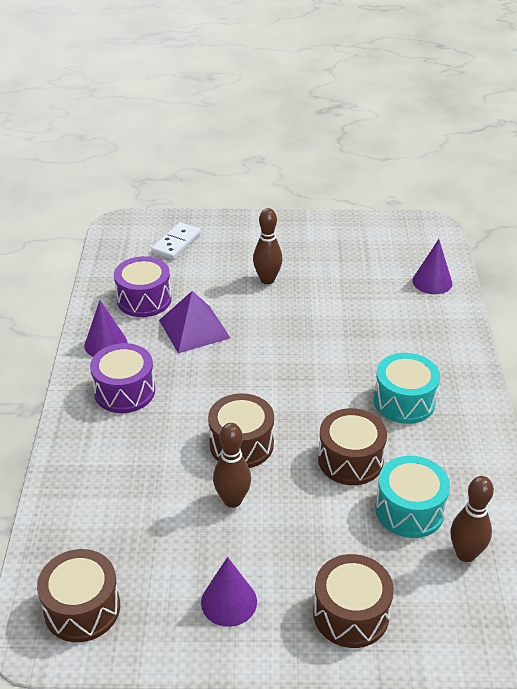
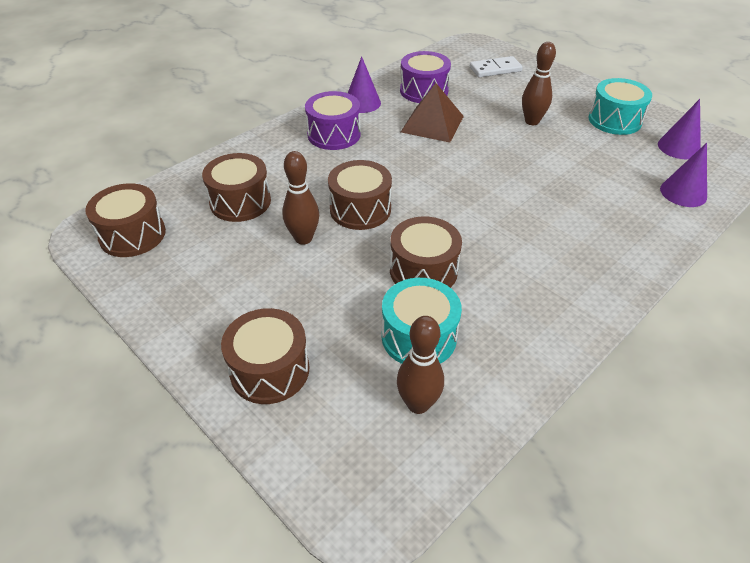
camera: 45 degrees right, 5 degrees up
(134, 508) = (240, 202): none -> brown drum
(194, 329) = (432, 124): purple pyramid -> brown pyramid
(229, 602) = (209, 296): purple cone -> purple cone (679, 147)
(404, 401) = (528, 260): turquoise drum -> turquoise drum (614, 120)

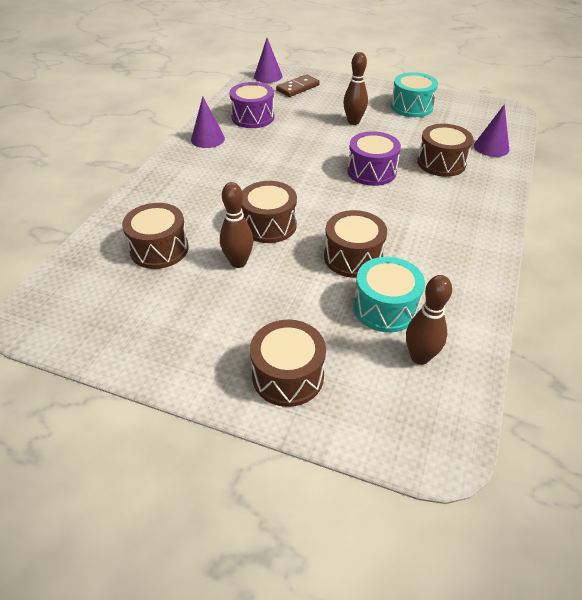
camera: 25 degrees left, 0 degrees up
(132, 235) = (76, 308): brown drum -> brown drum (441, 163)
(334, 134) = (202, 171): purple drum -> purple drum (371, 171)
(432, 124) = (278, 142): brown pyramid -> none
(495, 69) = (297, 88): white domino -> brown domino
(679, 147) = (467, 116): purple cone -> purple cone (268, 76)

